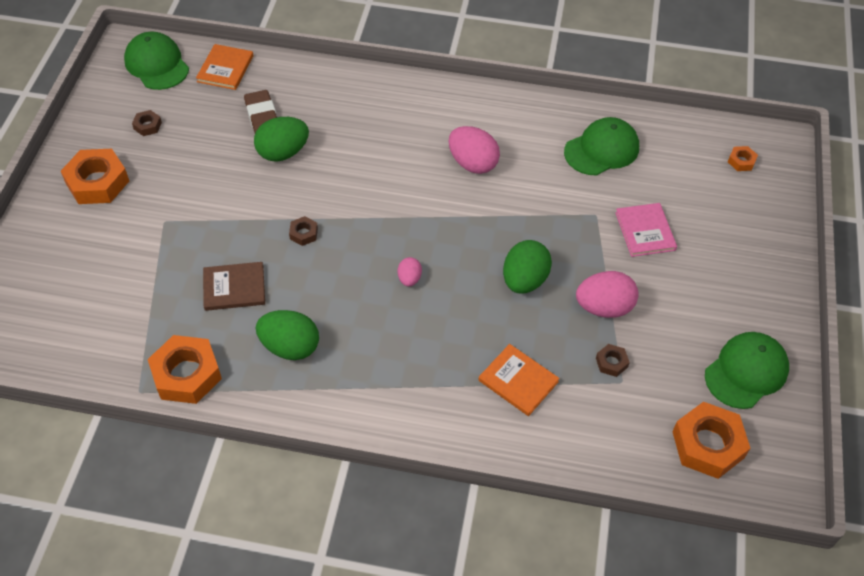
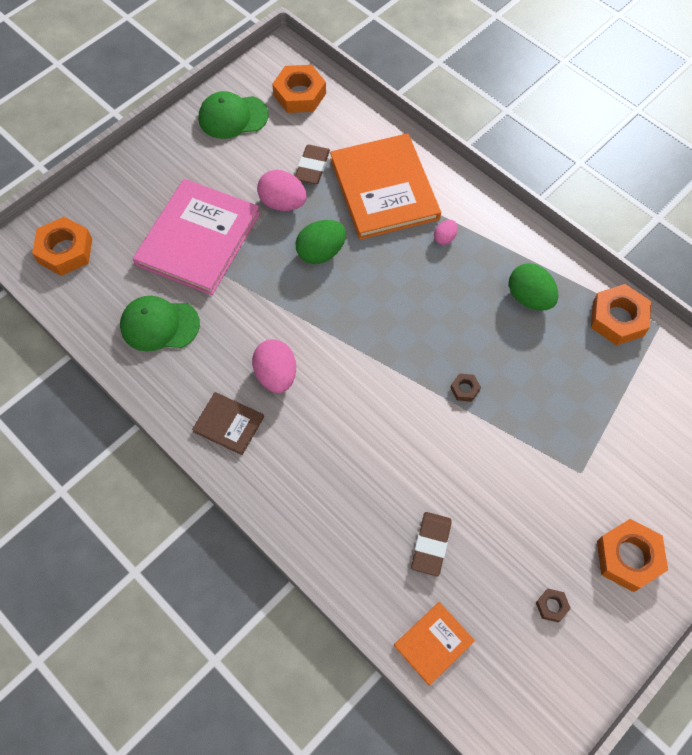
camera: 145 degrees left, 10 degrees up
(157, 64) = (505, 700): green cap -> none
(234, 288) = (548, 371): brown book -> brown book (228, 424)
(283, 152) = (435, 488): green egg -> none
(409, 279) = (405, 301): pink egg -> pink egg (444, 238)
(518, 381) = (384, 189): orange book -> orange book, size x2.08
(611, 362) = (312, 167): brown nut -> brown eraser
(645, 231) = (198, 239): pink book -> pink book, size x2.08
(741, 161) = (65, 251): orange nut -> orange nut, size x2.13

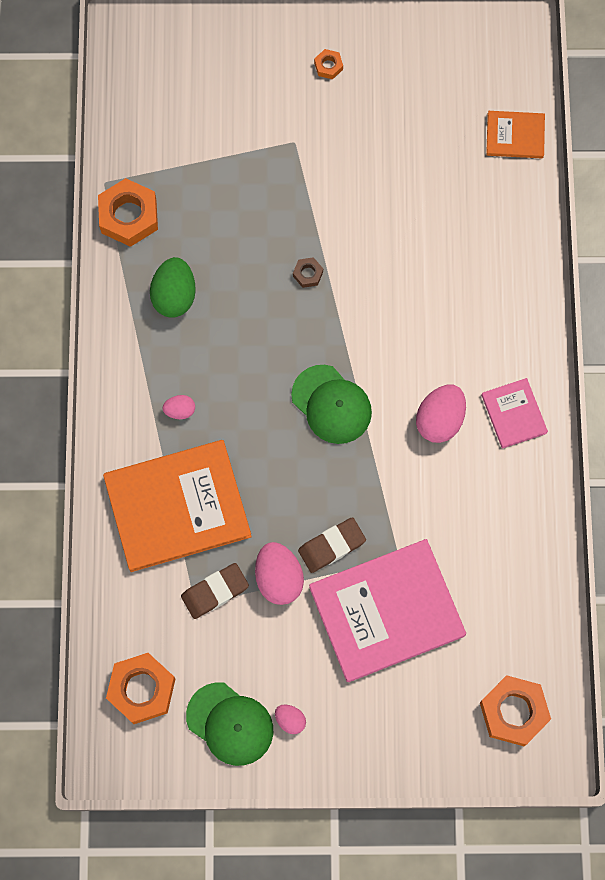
camera: 135 degrees left, 10 degrees up
(159, 325) = (493, 554): green cap -> green cap (331, 404)
(200, 144) = (290, 720): none -> pink egg
(228, 424) = (514, 414): brown book -> pink book
(321, 252) = (295, 496): green egg -> none
(384, 189) = (177, 507): orange book -> orange book turned 45 degrees clockwise
(431, 545) = (452, 194): brown eraser -> brown eraser (332, 546)
(552, 606) = (413, 86): brown nut -> none
(628, 557) = (328, 66): orange nut -> orange nut, size x0.47

